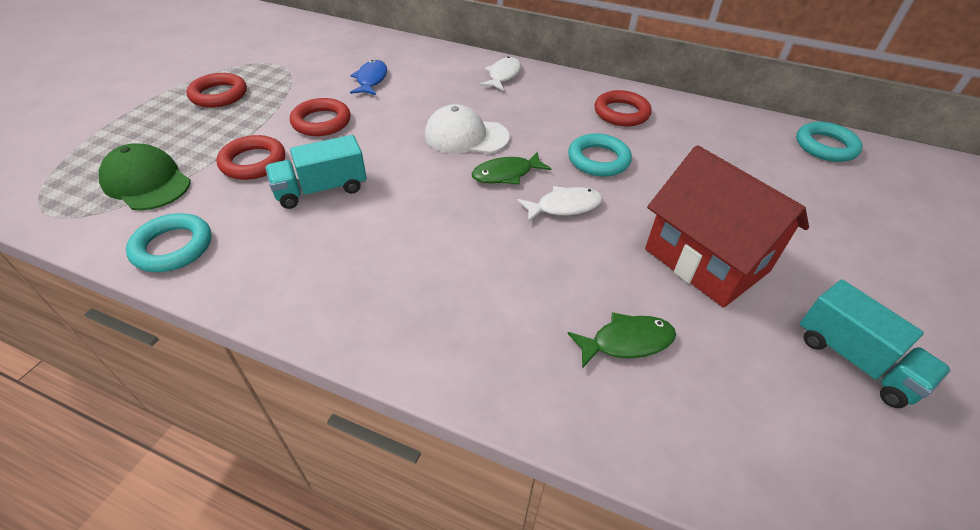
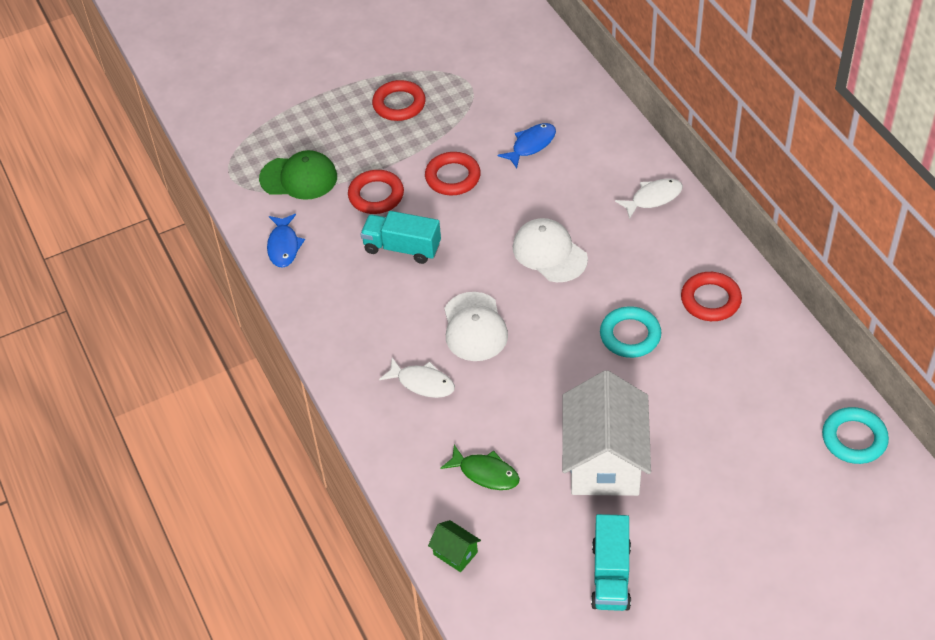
camera: 45 degrees right, 5 degrees up
(147, 182) = (299, 178): green cap -> green cap turned 105 degrees clockwise
(173, 247) = (284, 246): turquoise ring -> blue fish
(463, 217) = (474, 327): none -> white cap
(506, 174) = (543, 308): green fish -> none
(564, 206) = (554, 360): white fish -> white fish (422, 383)
(706, 260) = (604, 460): red house -> white house
(706, 458) = (455, 553): none -> green house

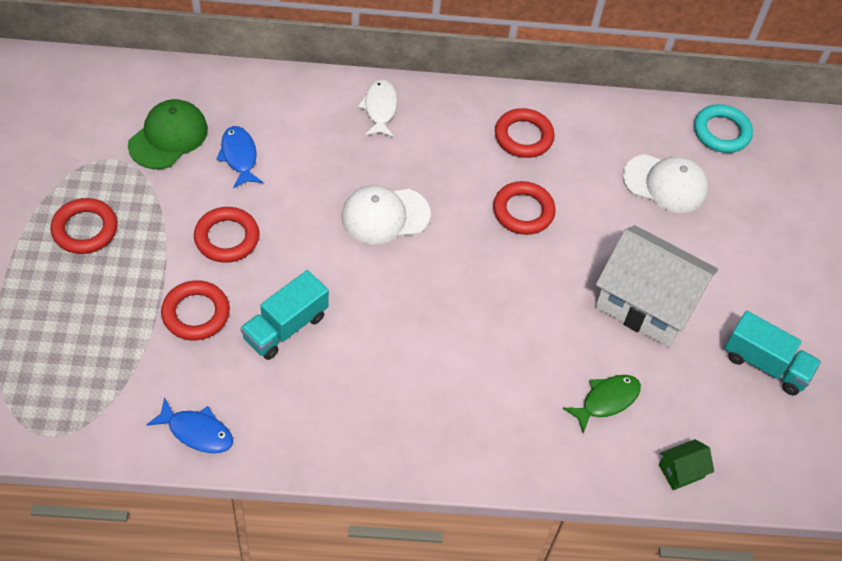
camera: 70 degrees left, 5 degrees up
(299, 178) = (109, 370): green cap -> green cap (168, 137)
(422, 383) = (469, 397): white fish -> none
(474, 327) = (431, 320): white cap -> white cap (665, 184)
(630, 335) = (523, 211): turquoise ring -> red ring

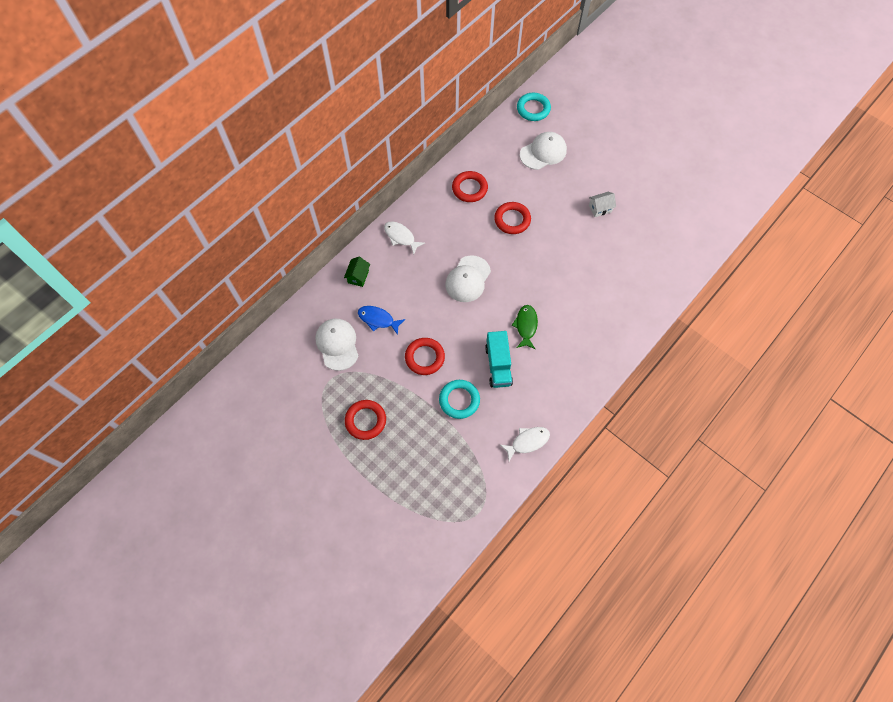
camera: 45 degrees left, 10 degrees up
(168, 137) = (337, 344): green cap -> white cap
(196, 313) = (459, 400): red ring -> turquoise ring
(197, 432) = (527, 442): blue fish -> white fish
(606, 400) = (636, 260): green fish -> green fish (526, 326)
(645, 304) = (600, 208): white house -> white house, size x0.41
(681, 471) = (691, 258): green house -> green house (358, 276)
(765, 364) = (664, 187): turquoise truck -> none

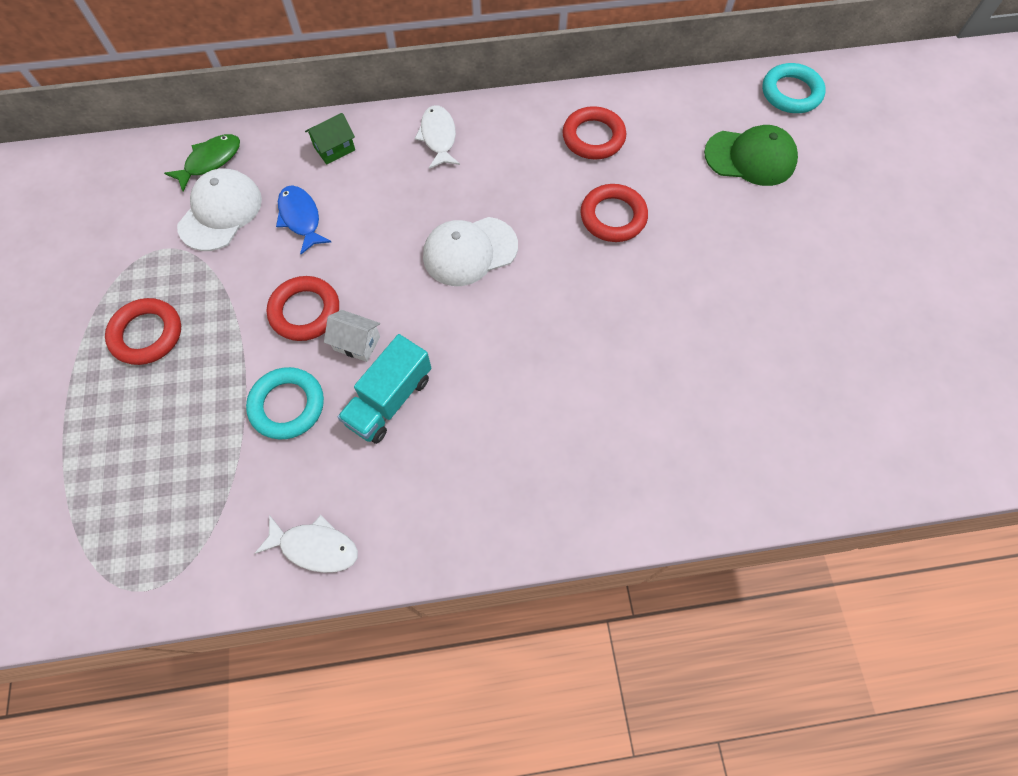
camera: 40 degrees right, 0 degrees up
(526, 326) = (485, 376): green fish -> green fish (210, 161)
(543, 152) = (750, 158): white cap -> green cap
(600, 208) = (766, 291): white house -> white house (357, 343)

